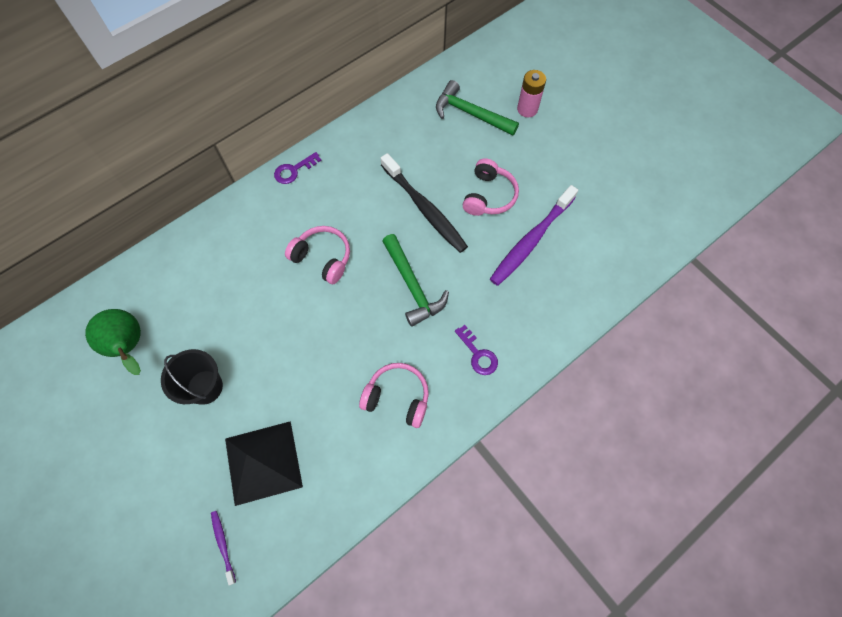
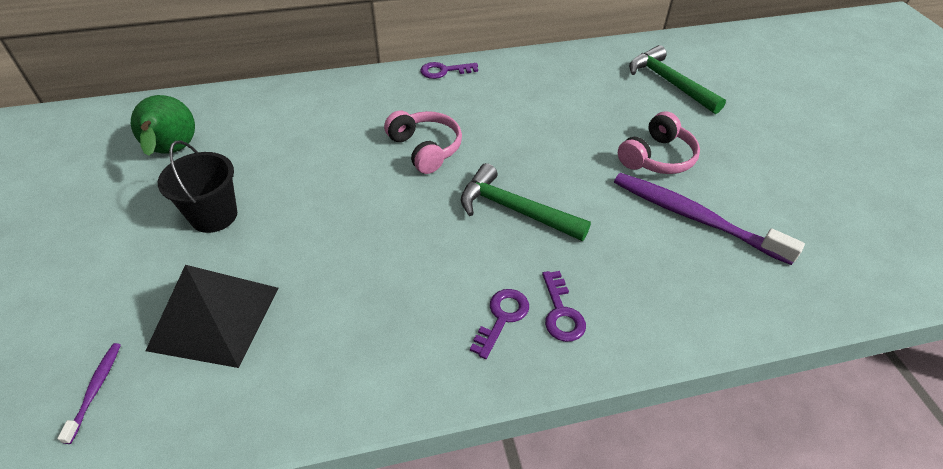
camera: 25 degrees right, 20 degrees down
(397, 397) = (425, 317): pink headphones -> none
(412, 286) = (514, 209): green hammer -> green hammer turned 120 degrees clockwise
(424, 208) = (570, 144): black toothbrush -> none
(444, 375) = (502, 318): none -> purple key
(527, 109) = (742, 98): pink battery -> none
(531, 240) = (694, 217): purple toothbrush -> purple toothbrush turned 60 degrees clockwise

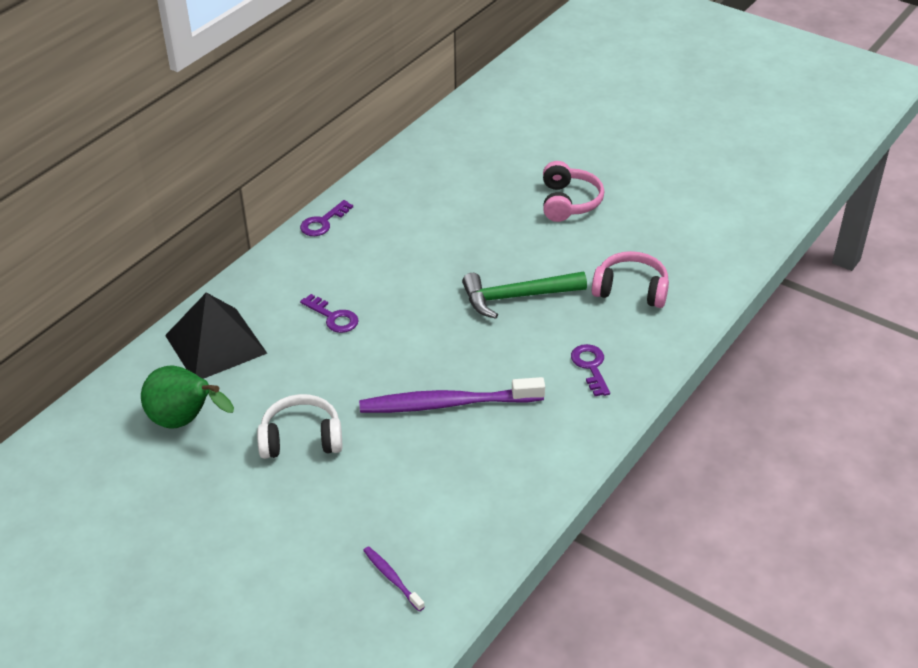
camera: 40 degrees left, 5 degrees down
(214, 216) = (301, 439): black bucket -> white headphones
(214, 318) = (407, 491): black pyramid -> black pyramid (216, 344)
(425, 149) = (395, 293): pink headphones -> pink headphones (631, 290)
(561, 312) = (621, 341): purple key -> purple key (333, 317)
(669, 82) = (513, 136): green hammer -> none
(694, 217) = (636, 231): purple toothbrush -> purple toothbrush (447, 404)

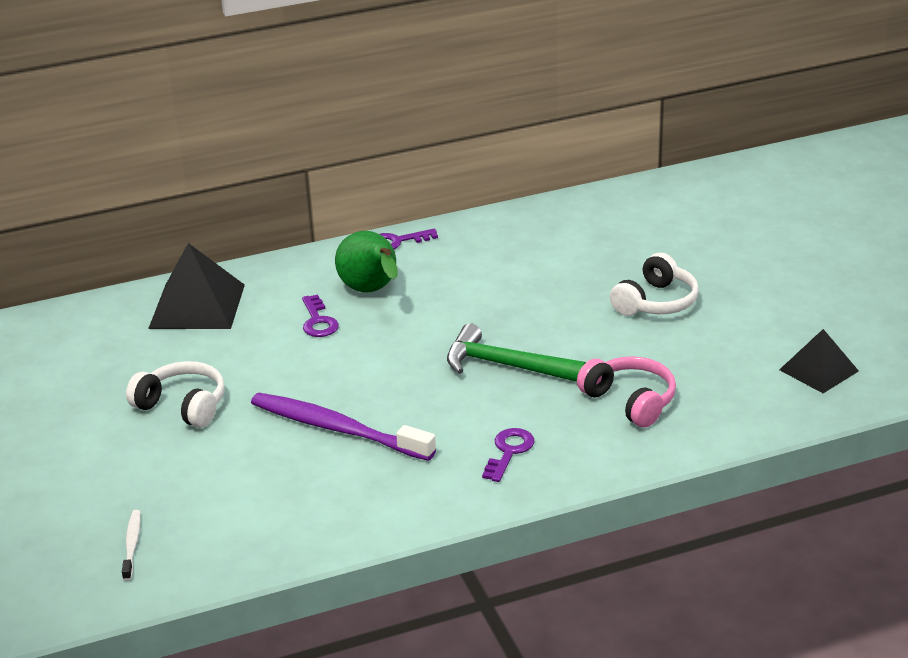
camera: 35 degrees right, 10 degrees down
(185, 421) = (108, 355): green pear -> green pear (372, 291)
(392, 578) = (132, 544): purple toothbrush -> white toothbrush
(569, 202) = (656, 302): pink headphones -> white headphones
(726, 215) = (818, 370): none -> black pyramid

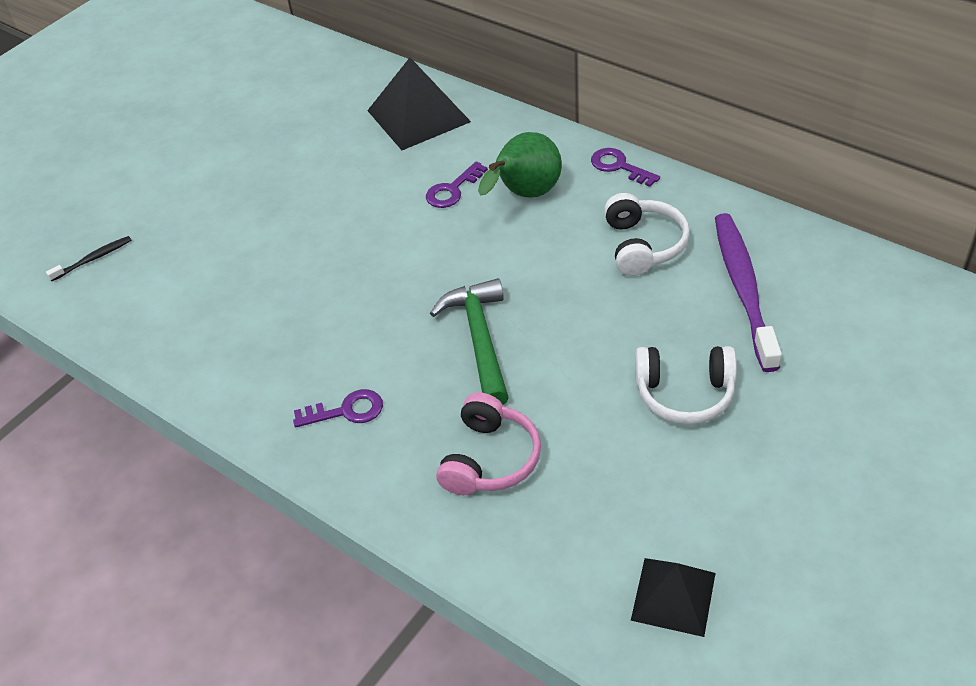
camera: 60 degrees right, 15 degrees up
(132, 544) = (93, 259): white toothbrush -> black toothbrush
(183, 406) = (279, 185): white headphones -> white headphones (643, 245)
(337, 429) = (307, 285): purple toothbrush -> purple toothbrush (743, 288)

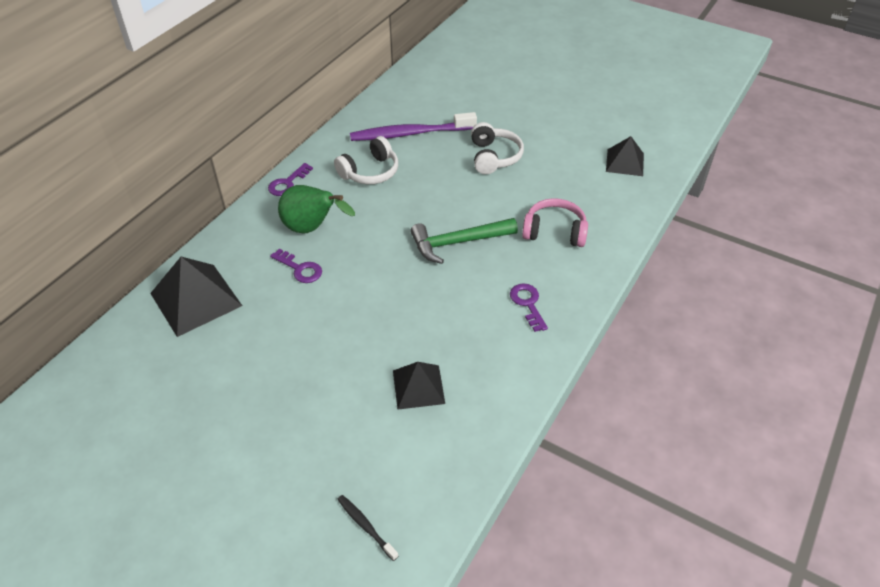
camera: 100 degrees left, 0 degrees up
(243, 297) = (418, 386): none -> black pyramid
(643, 245) = (370, 172): white headphones -> white headphones turned 150 degrees clockwise

